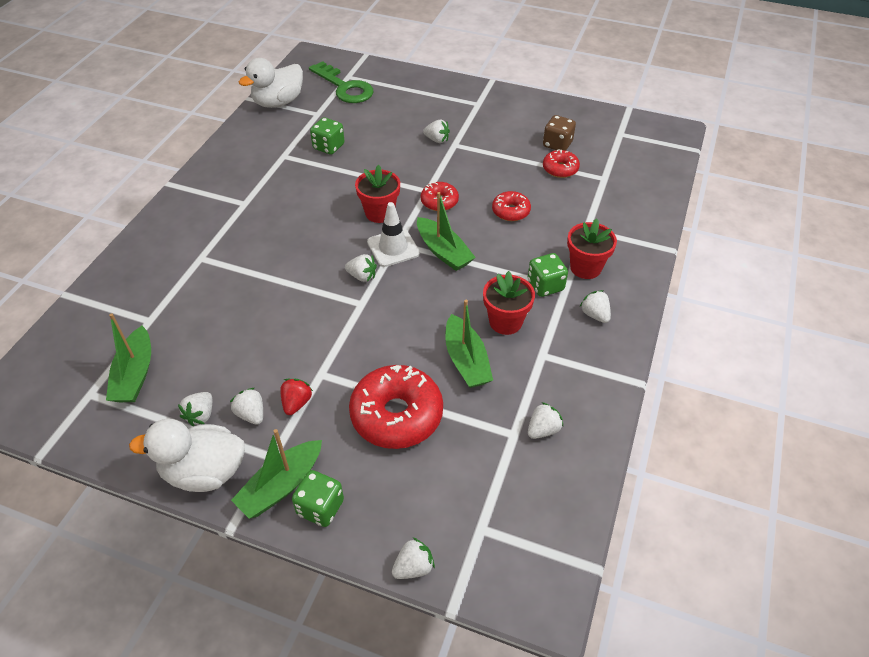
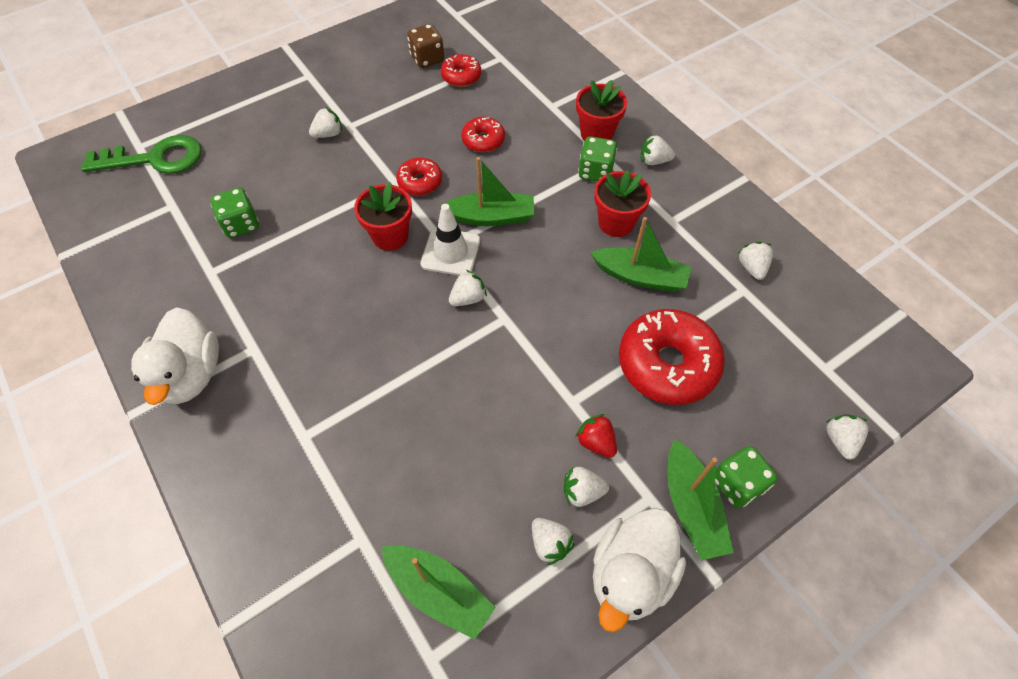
camera: 55 degrees left, 10 degrees up
(278, 102) = (108, 230): white duck -> white duck (191, 374)

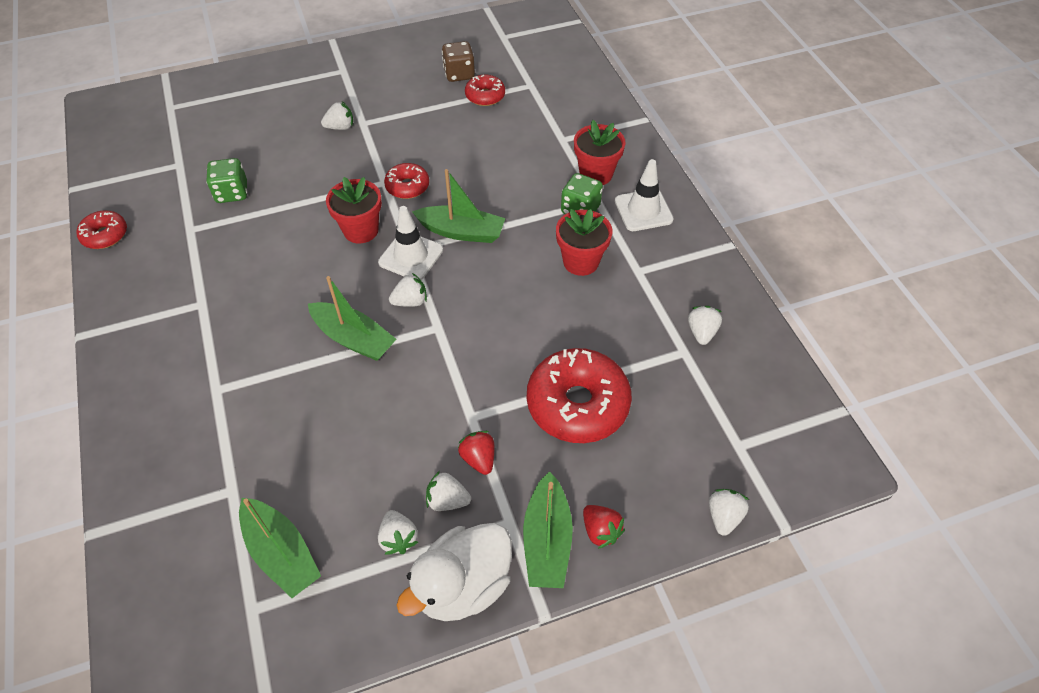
camera: 15 degrees right, 5 degrees down
(155, 159) = (180, 121): green key -> none
(191, 374) = (140, 313): white duck -> none
(483, 140) = (482, 159): red donut -> red donut (105, 235)
(640, 276) = (584, 317): green boat -> green boat (354, 339)
(654, 161) = (643, 210): white strawberry -> white traffic cone
(737, 484) = (600, 531): green dice -> red strawberry

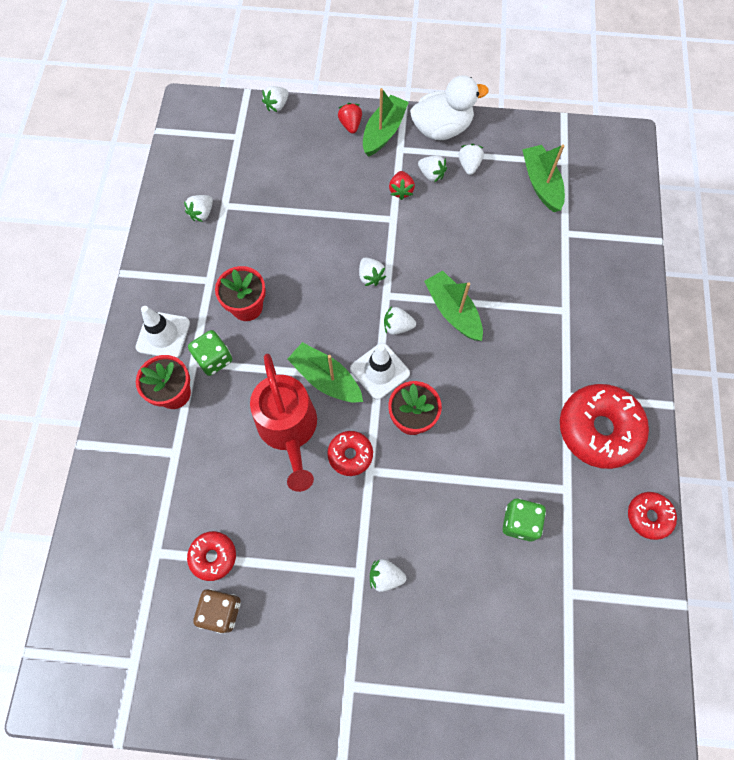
camera: 155 degrees left, 15 degrees up
(465, 339) = (370, 276): none -> white strawberry
(474, 185) = (289, 429): none -> red watering can
(577, 404) = (319, 199): red donut -> red donut (598, 429)

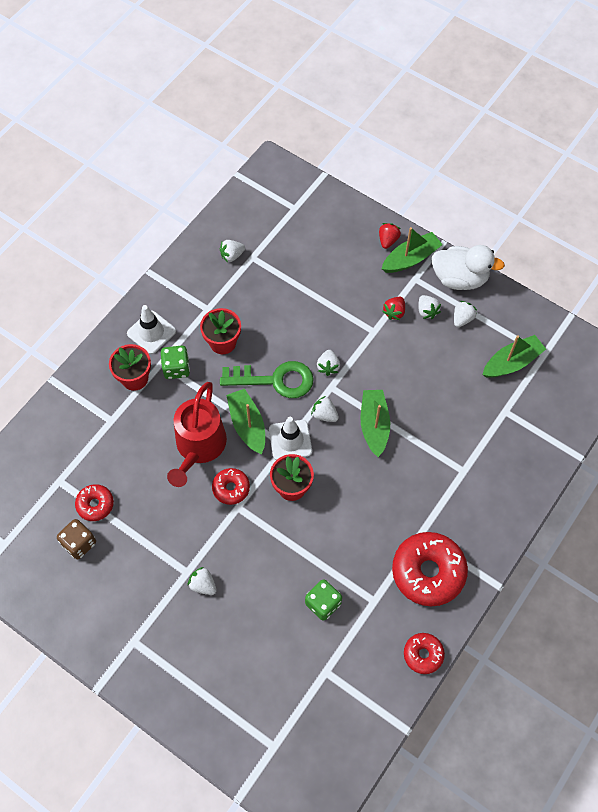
camera: 30 degrees right, 5 degrees down
(277, 105) = (340, 197): white strawberry -> none
(325, 317) = (275, 380): none -> green key
(541, 184) = (512, 362): green boat -> green boat turned 45 degrees clockwise

